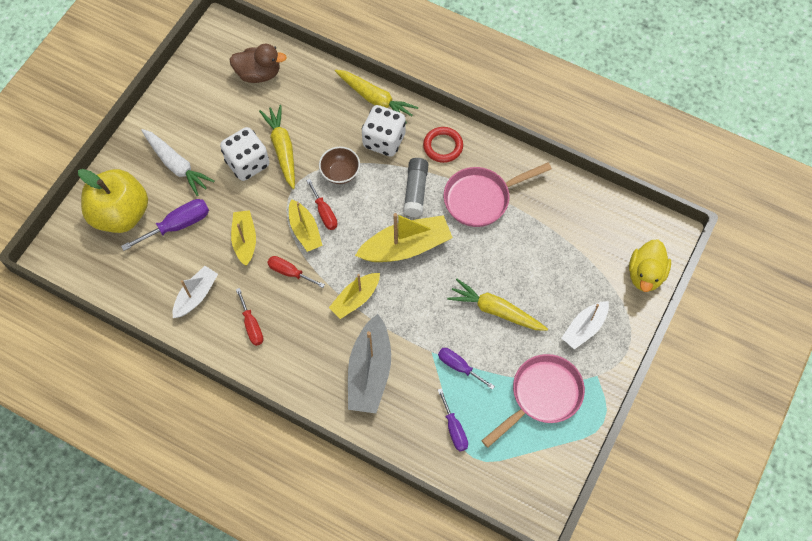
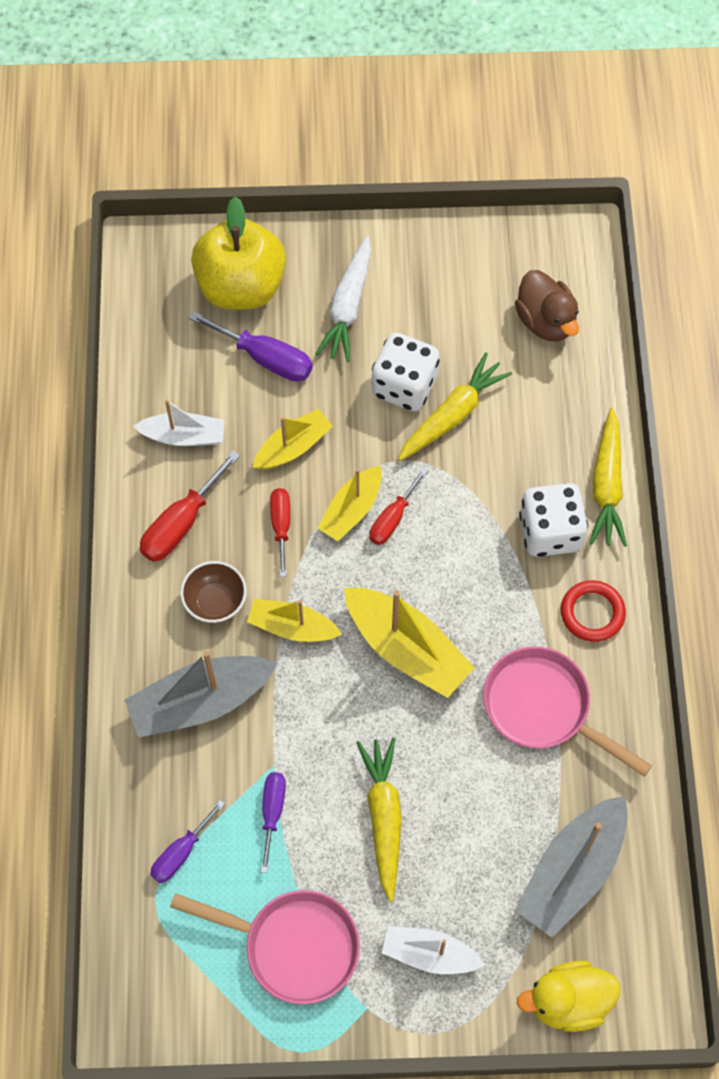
camera: 60 degrees right, 0 degrees up
(252, 325) = (181, 523): red screwdriver -> red screwdriver, size x1.51
(340, 173) = (464, 505): brown bowl -> brown bowl (215, 601)
(415, 191) = (498, 615): grey glue stick -> none
(578, 234) = (572, 871): none -> grey boat

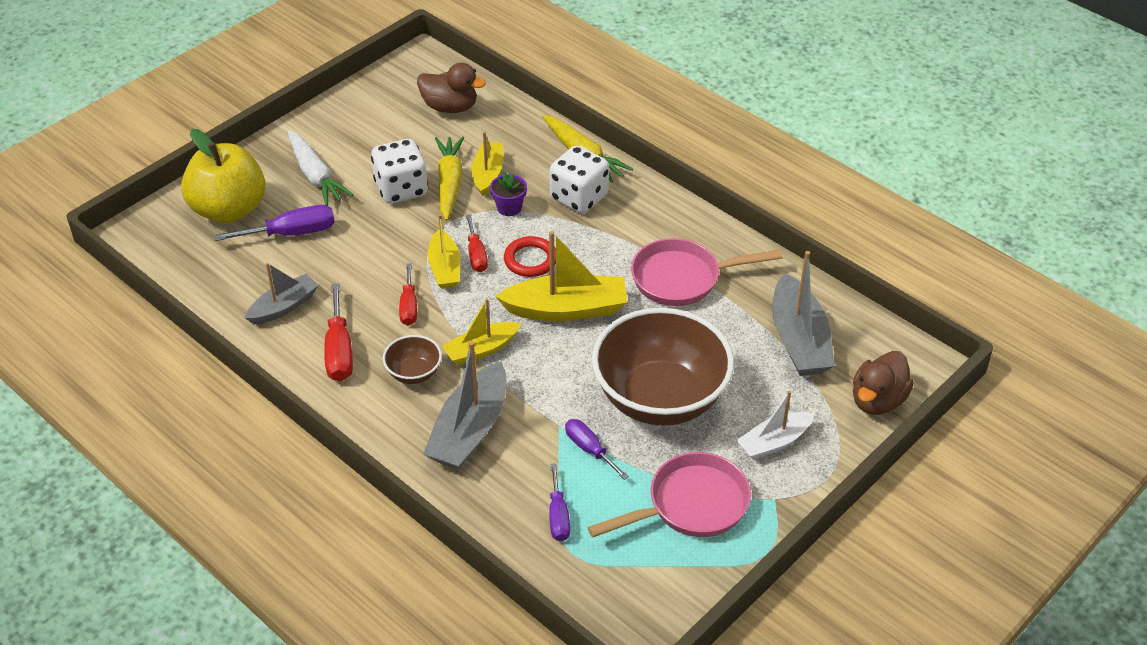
camera: 45 degrees left, 20 degrees down
(183, 436) = (284, 307): white boat -> grey boat
(281, 526) = (409, 306): red screwdriver -> red screwdriver turned 135 degrees counterclockwise
(293, 447) = (366, 263): yellow boat -> yellow boat (488, 174)
(383, 817) = (660, 399): yellow carrot -> brown bowl
(475, 489) = (509, 208): none -> purple flower pot
(568, 1001) = (877, 401): yellow duck -> brown duck
(592, 613) = (651, 217): red ring -> red ring (530, 260)

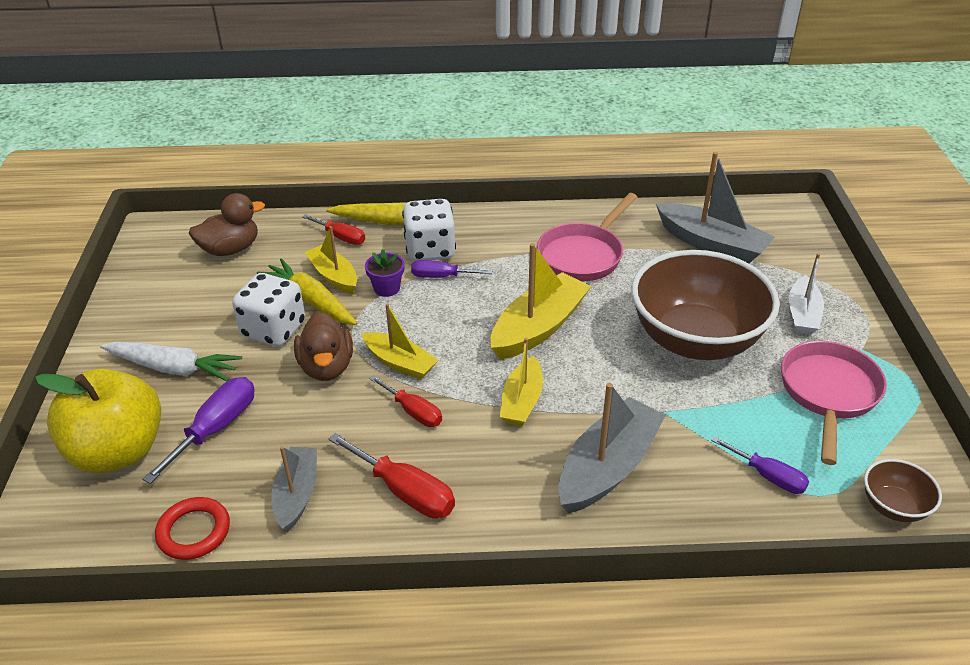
camera: 45 degrees left, 5 degrees down
(414, 373) = (496, 460): brown bowl -> brown bowl (893, 506)
(470, 430) = (607, 467): grey boat -> grey boat turned 120 degrees counterclockwise
(476, 255) = (411, 337): red screwdriver -> red screwdriver (341, 237)
(530, 260) = (459, 312): red ring -> red ring (194, 531)
(589, 449) = (709, 410): purple screwdriver -> purple screwdriver (441, 277)
(877, 401) = (810, 247): brown duck -> brown duck (326, 367)

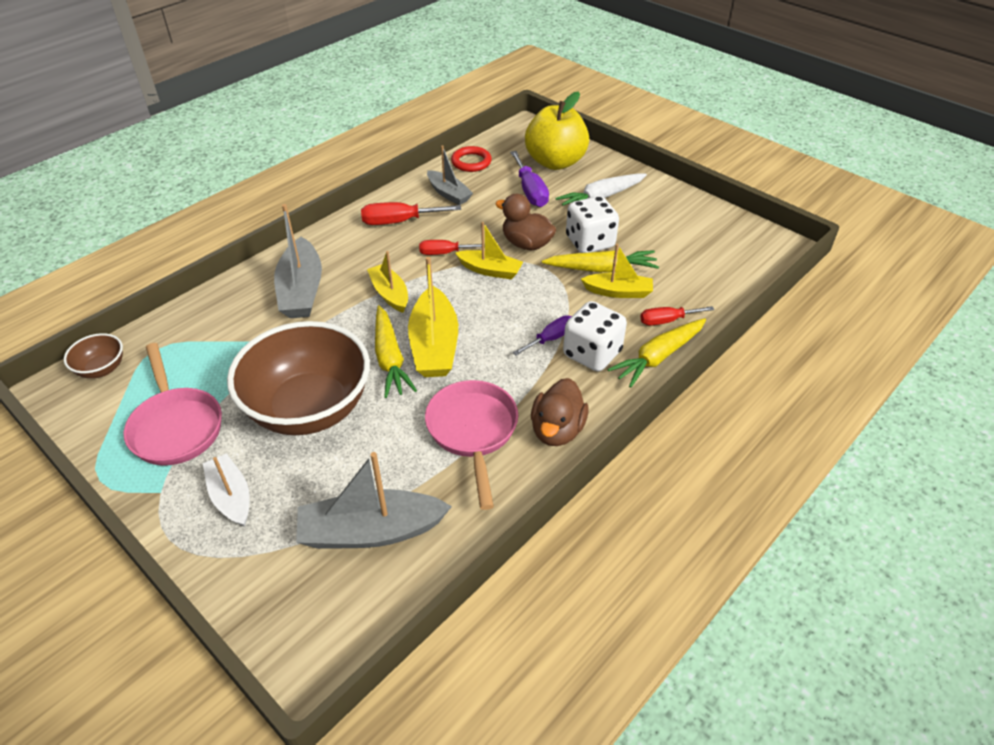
camera: 135 degrees right, 5 degrees up
(230, 249) = (712, 265): brown duck -> brown duck (557, 430)
(387, 288) = (572, 306): purple flower pot -> none
(400, 363) = (490, 270): yellow boat -> yellow boat turned 150 degrees counterclockwise
(588, 339) = (390, 359): none -> yellow carrot
(768, 476) = (196, 341): purple screwdriver -> none

